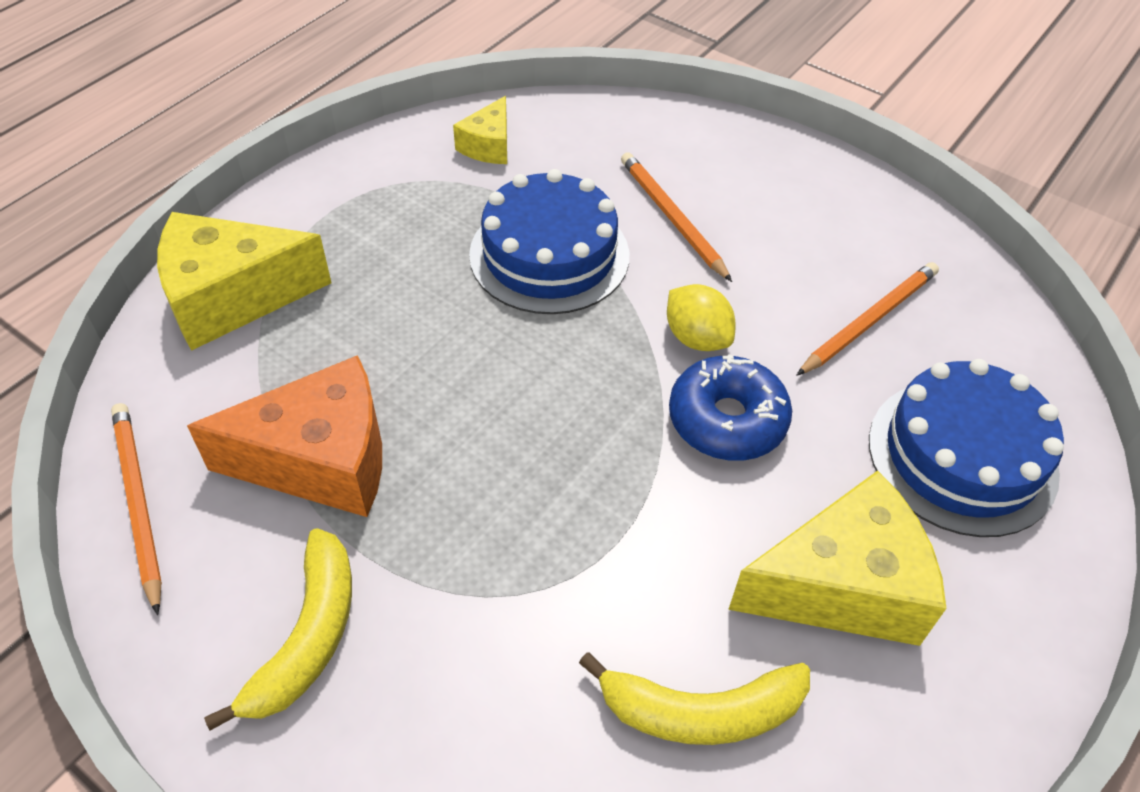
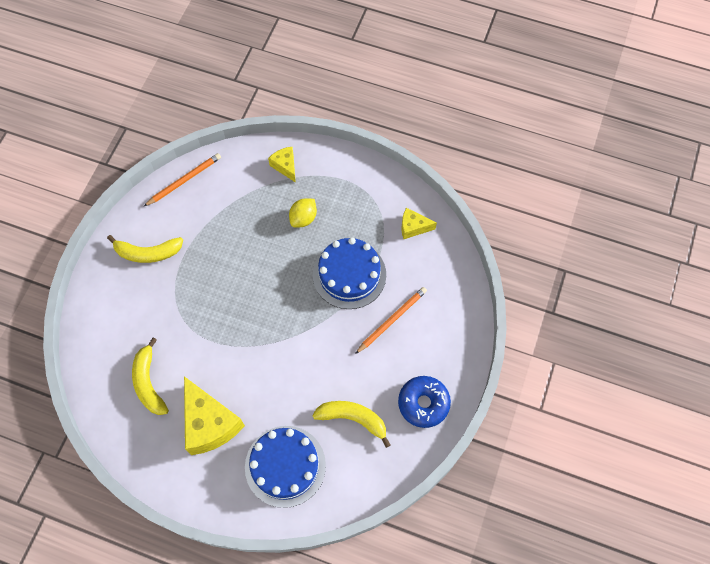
camera: 75 degrees right, 15 degrees up
(232, 297) = (285, 166): yellow cheese -> yellow cheese, size x0.52
(321, 461) = (217, 229): orange cheese -> none
(696, 338) = (319, 346): yellow lemon -> yellow lemon (303, 218)
(727, 420) = (277, 367): blue donut -> blue donut (423, 403)
(869, 320) = (353, 419): orange pencil -> yellow banana

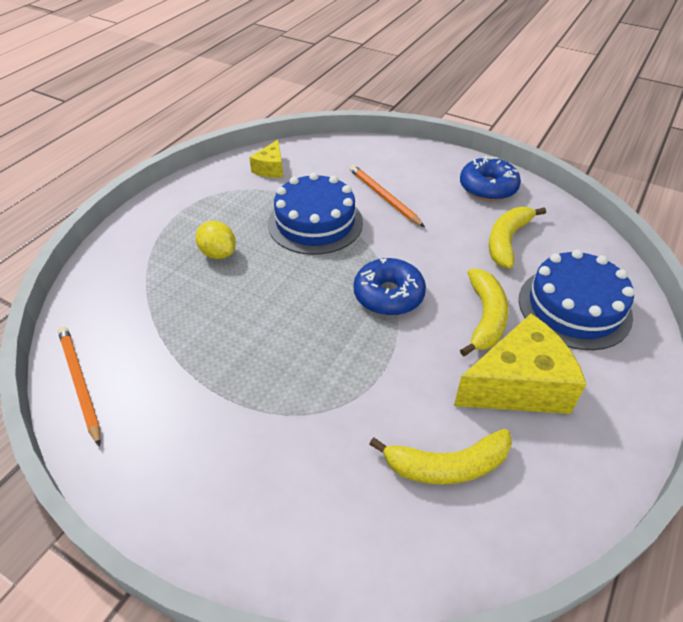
camera: 80 degrees left, 20 degrees down
(148, 253) = (197, 449): yellow banana -> yellow banana (485, 317)
(279, 336) = (388, 295): none -> blue donut
(285, 166) = (127, 262): yellow cheese -> none

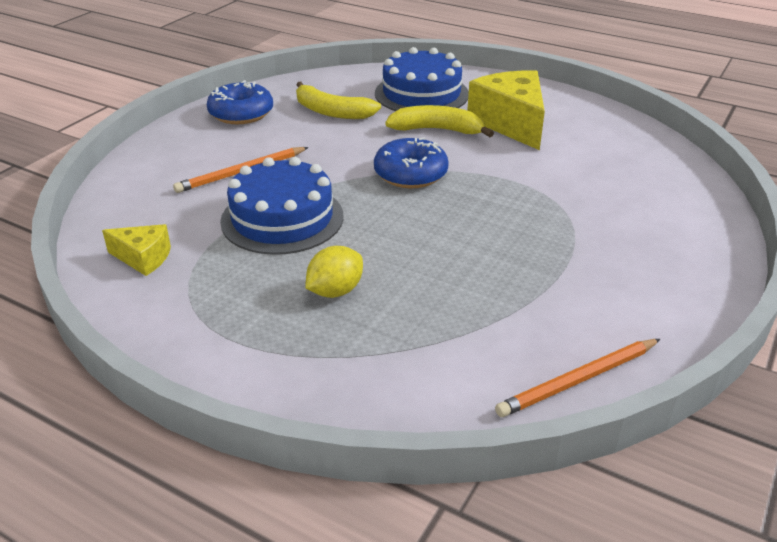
camera: 90 degrees left, 10 degrees down
(447, 465) = (597, 156): yellow banana -> none

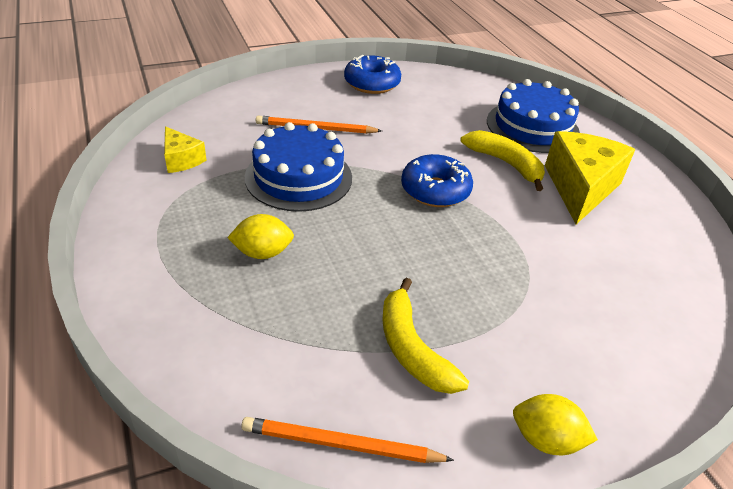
camera: 35 degrees right, 5 degrees up
(332, 112) = (439, 110): yellow banana -> yellow banana (412, 349)
(690, 294) = (546, 439): none -> yellow lemon

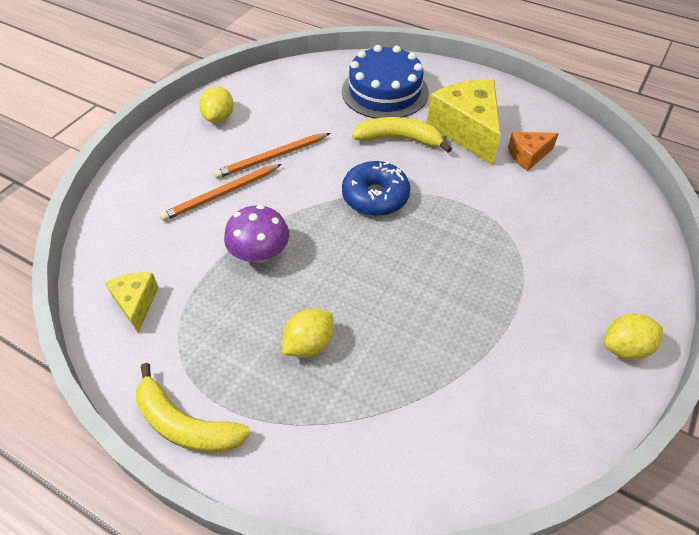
camera: 35 degrees left, 10 degrees up
(181, 160) = (136, 303): yellow cheese -> yellow cheese turned 120 degrees counterclockwise
(298, 177) = (260, 253): blue cake -> purple mushroom
(341, 444) = (524, 453): orange pencil -> orange pencil (272, 158)
(372, 83) = (219, 118): blue donut -> yellow lemon
(412, 349) = (492, 344): yellow banana -> yellow banana (186, 424)
(623, 235) = (528, 155): none -> orange cheese

